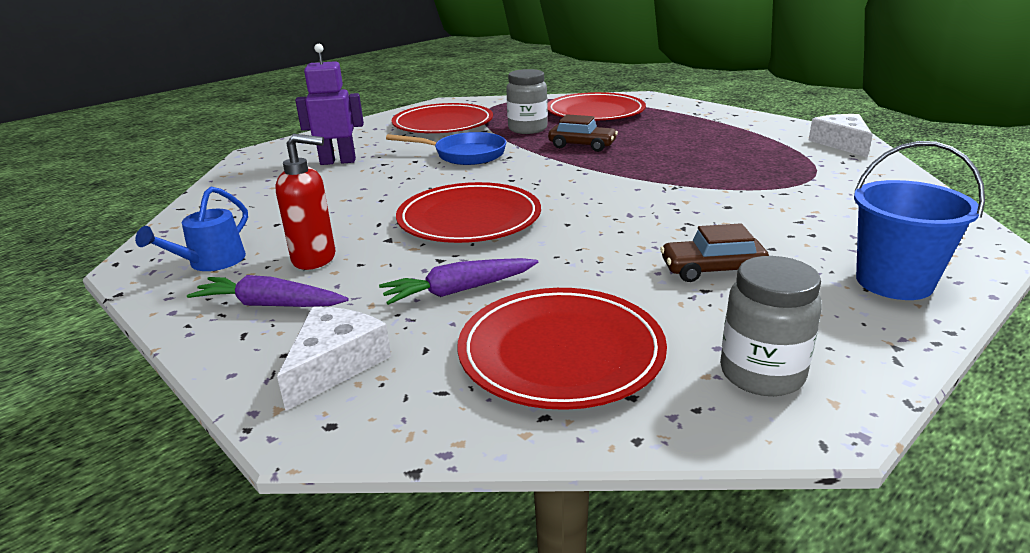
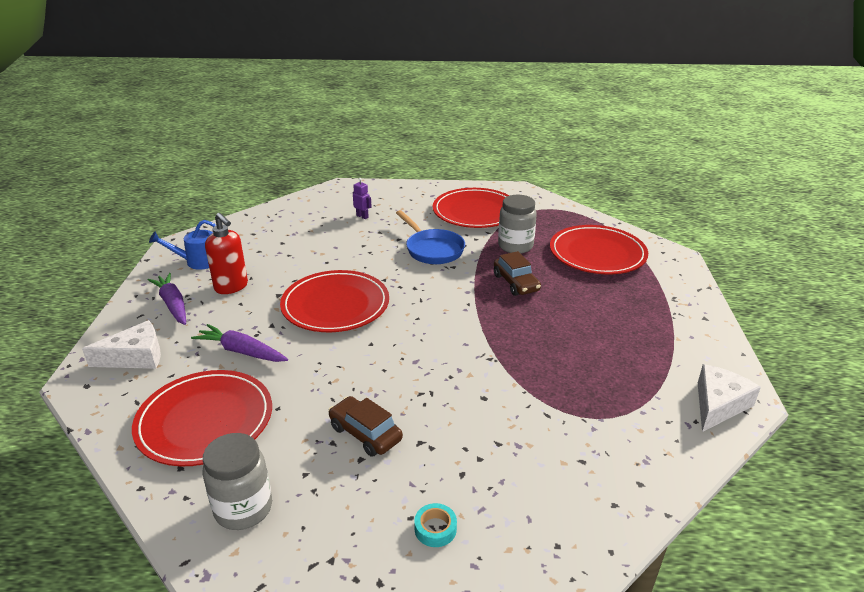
camera: 45 degrees right, 5 degrees up
(338, 161) = (362, 216): purple robot -> purple robot, size x0.49
(894, 282) = (435, 529): blue bucket -> turquoise tape

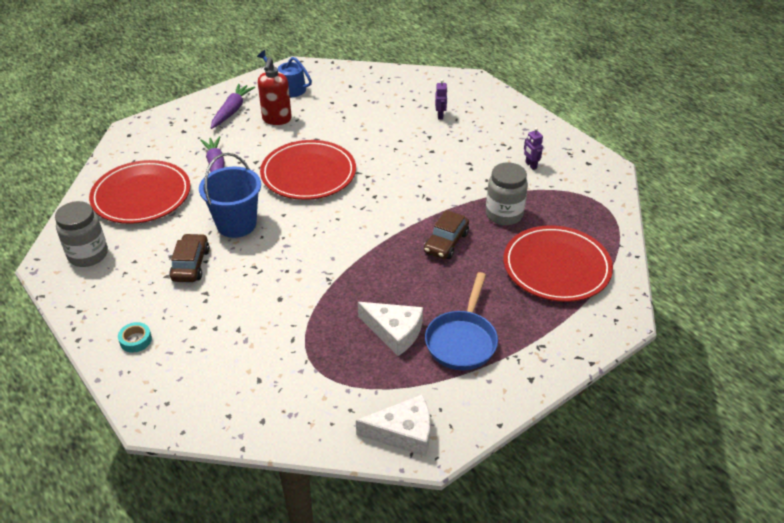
camera: 50 degrees right, 10 degrees up
(135, 357) = (169, 133): white cheese -> white cheese (394, 332)
(345, 377) = (236, 224): none -> blue bucket
(432, 249) = (439, 175): blue pan -> blue pan (462, 340)
(475, 212) = (531, 165): red plate -> purple robot

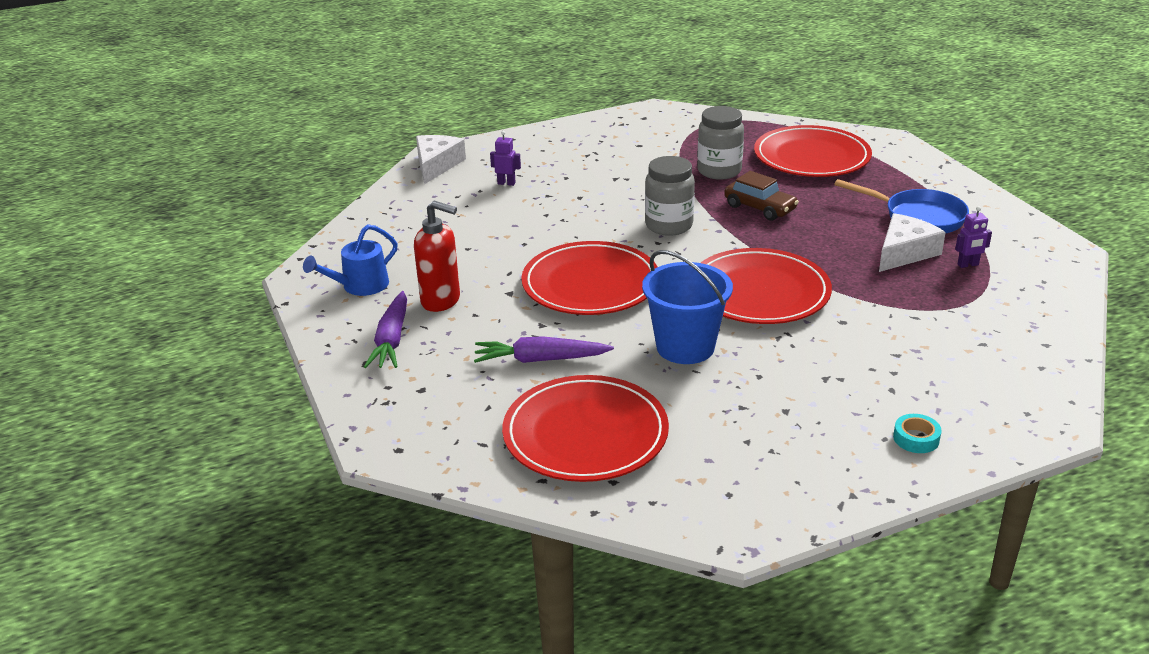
camera: 75 degrees left, 10 degrees down
(88, 255) = (723, 489): grey jar -> grey jar (669, 225)
(191, 265) = (765, 388): brown car -> none
(232, 111) = (392, 340): purple carrot -> purple carrot turned 120 degrees counterclockwise
(313, 252) = (759, 292): none -> red plate
(403, 433) = (1049, 262): white cheese -> white cheese (437, 165)
(531, 165) = (635, 146): purple robot -> purple robot (968, 265)

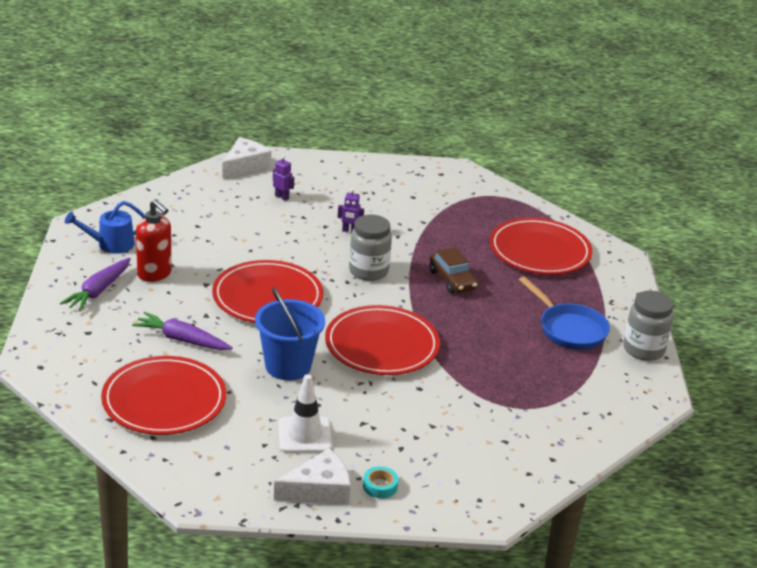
camera: 20 degrees right, 0 degrees up
(719, 171) = (453, 239): grey jar -> grey jar (643, 349)
(780, 414) = (304, 435): none -> white traffic cone
(904, 252) = (525, 353): white cheese -> white cheese (319, 489)
(968, 265) = (564, 380): purple robot -> purple robot (349, 231)

